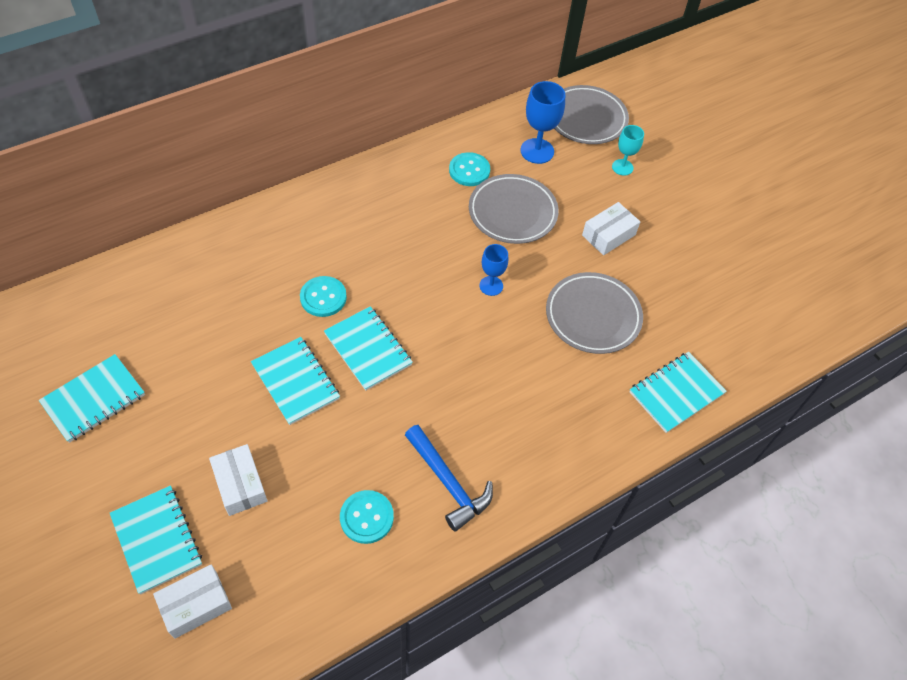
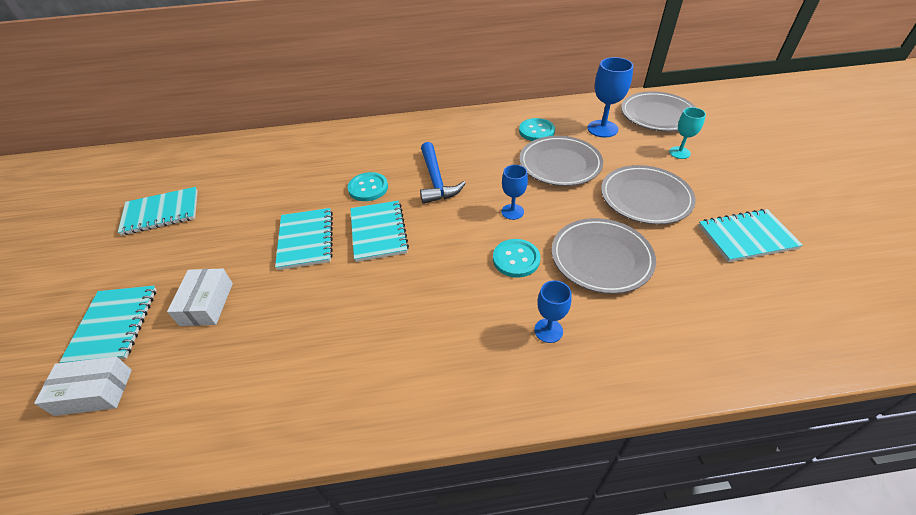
camera: 30 degrees right, 10 degrees down
(366, 517) = (285, 369): turquoise button -> turquoise button (516, 259)
(448, 483) = (378, 364): blue hammer -> blue hammer (436, 180)
(576, 402) = (548, 330): none -> blue goblet
(608, 235) = (645, 198): white box -> grey plate
(676, 393) = (669, 355): turquoise notebook -> turquoise notebook (746, 237)

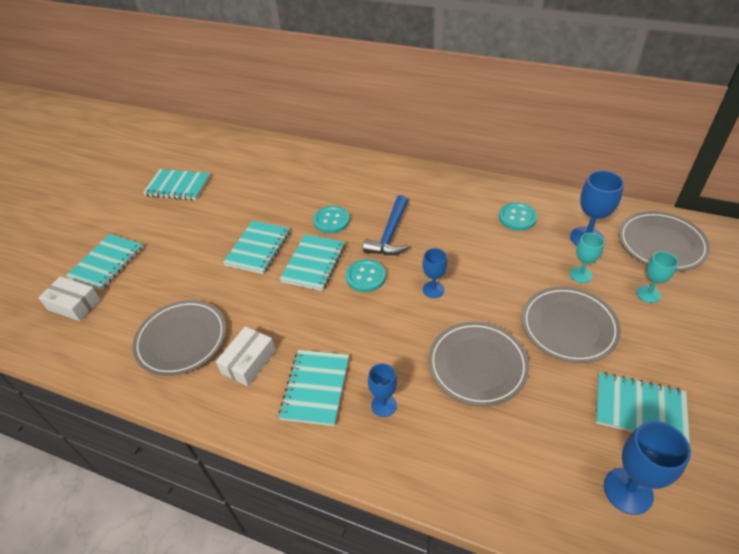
camera: 30 degrees right, 0 degrees up
(207, 304) = (167, 272): white box -> white box (249, 362)
(469, 346) = (315, 388): none -> turquoise notebook
(516, 259) = (404, 334): turquoise button -> turquoise button (365, 277)
(560, 164) = (512, 260): grey plate -> grey plate (182, 340)
(620, 156) = (580, 274): none -> turquoise goblet
(793, 302) = (628, 491): none -> blue goblet

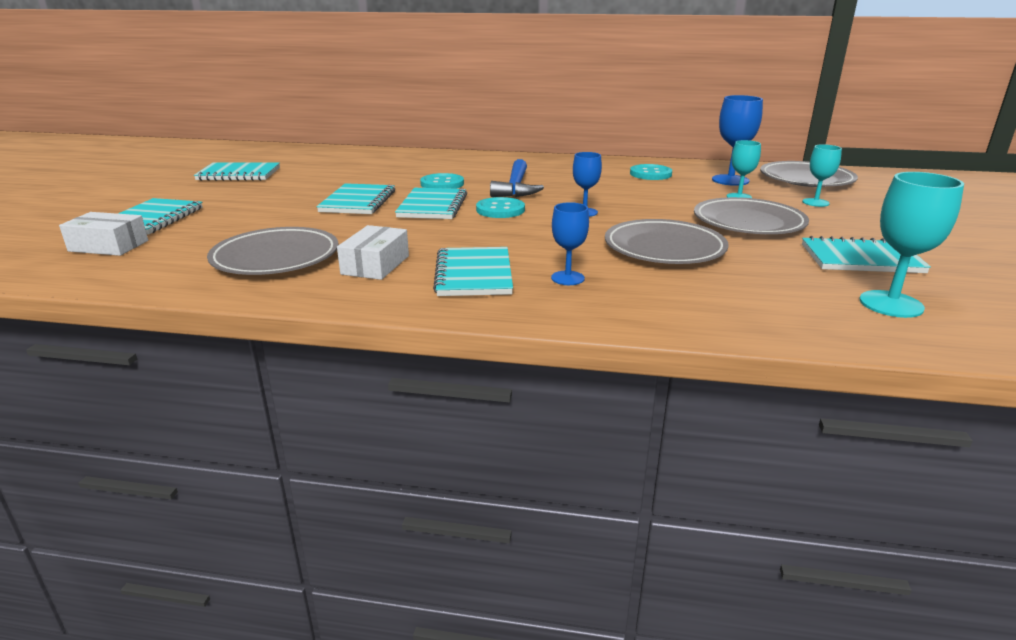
camera: 15 degrees left, 20 degrees down
(628, 491) = (891, 304): blue goblet -> turquoise goblet

